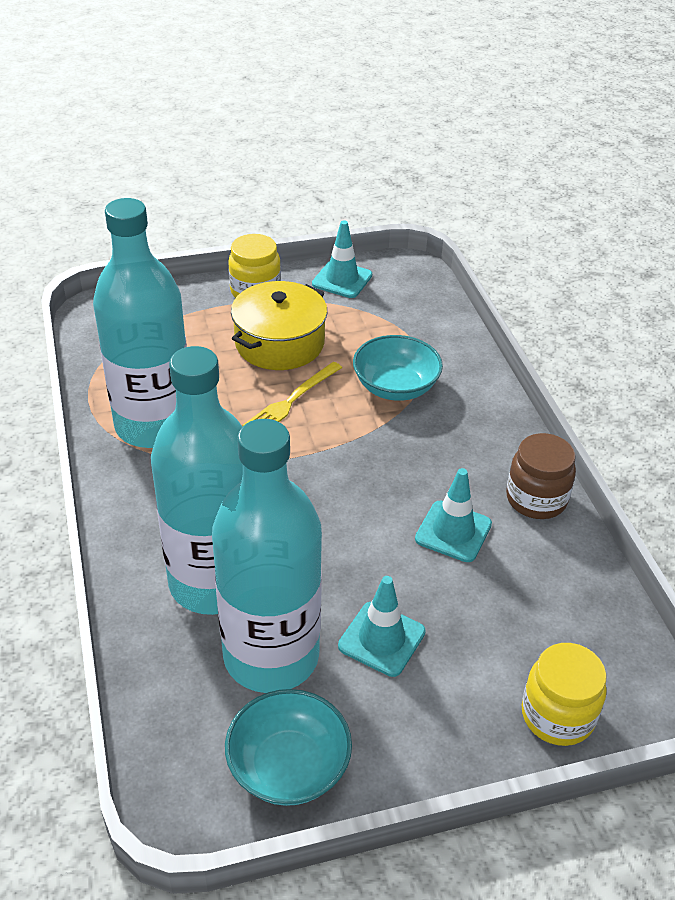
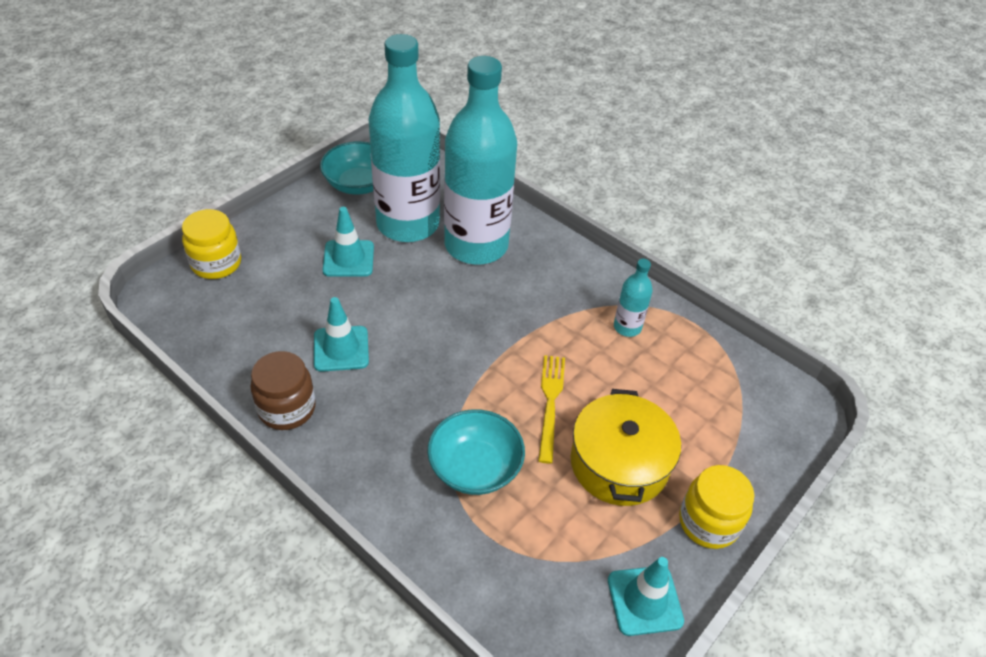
camera: 145 degrees right, 5 degrees up
(154, 425) = (627, 327): turquoise bottle -> turquoise bottle, size x0.41

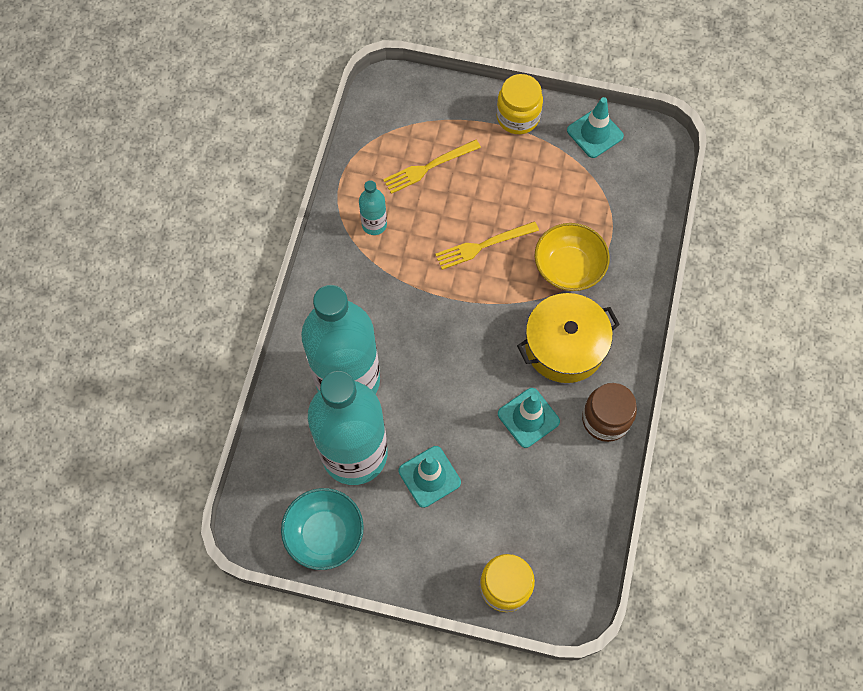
camera: 115 degrees left, 20 degrees up
(475, 467) = (568, 267): turquoise bowl -> yellow bowl
(619, 463) = (506, 182): yellow pot -> yellow pot (564, 346)
(676, 401) = (429, 167): none -> yellow fork

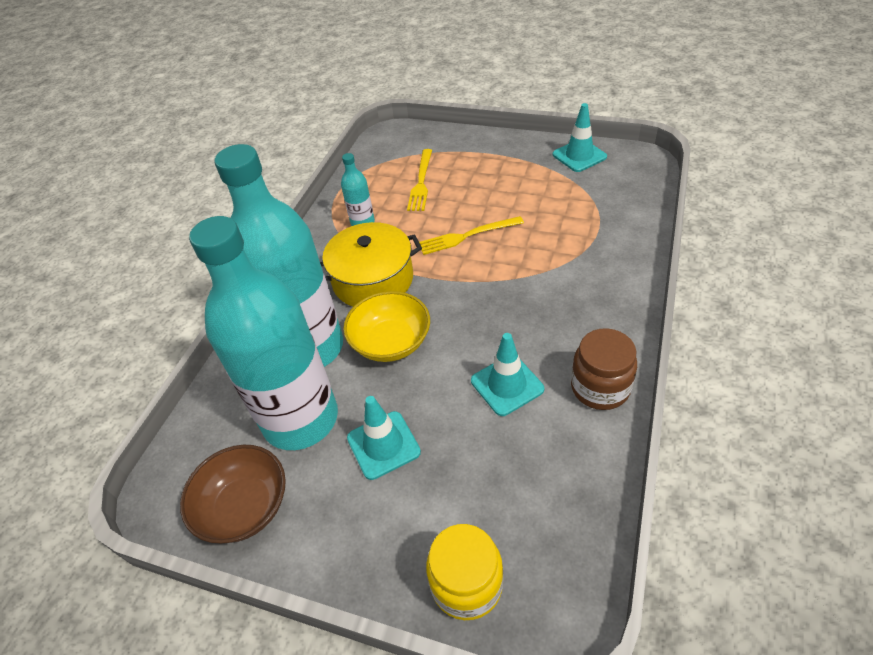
camera: 10 degrees right, 20 degrees down
(324, 534) = (244, 507): turquoise bowl -> brown bowl
(429, 167) = (421, 182): yellow fork -> yellow fork turned 60 degrees counterclockwise
(518, 117) = (506, 148): yellow jar -> none
(564, 346) = (550, 317): yellow pot -> yellow pot (373, 280)
(568, 267) = (554, 251): yellow bowl -> yellow bowl (391, 342)

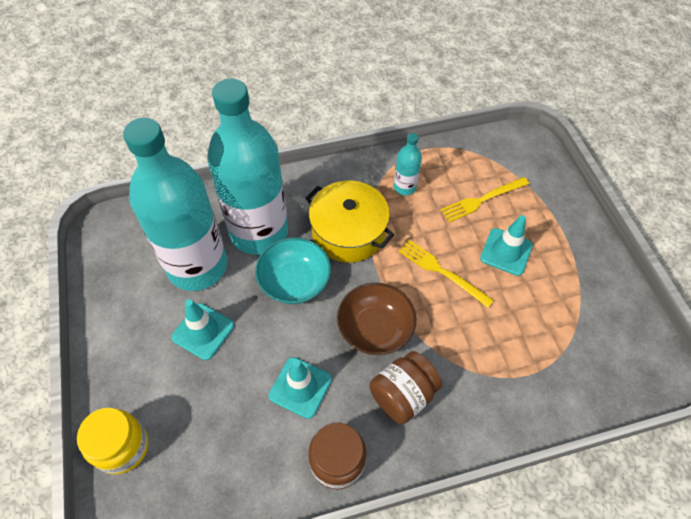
camera: 50 degrees right, 10 degrees up
(244, 507) = (118, 278): brown bowl -> brown bowl (375, 329)
(391, 342) = (295, 282): yellow bowl -> turquoise bowl
(565, 312) = (402, 395): none -> brown jar
(579, 156) = (619, 309): turquoise traffic cone -> turquoise traffic cone (506, 252)

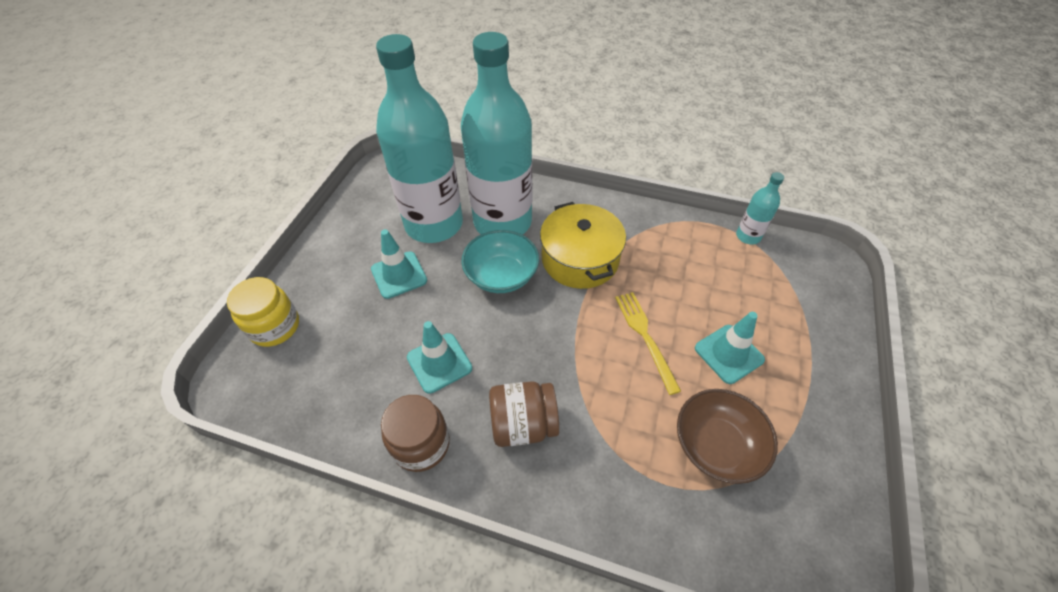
camera: 35 degrees right, 5 degrees down
(375, 329) = (542, 352): brown bowl -> brown bowl (716, 445)
(404, 187) = (663, 246): turquoise bottle -> turquoise bottle (748, 236)
(482, 199) = (738, 294): yellow fork -> none

